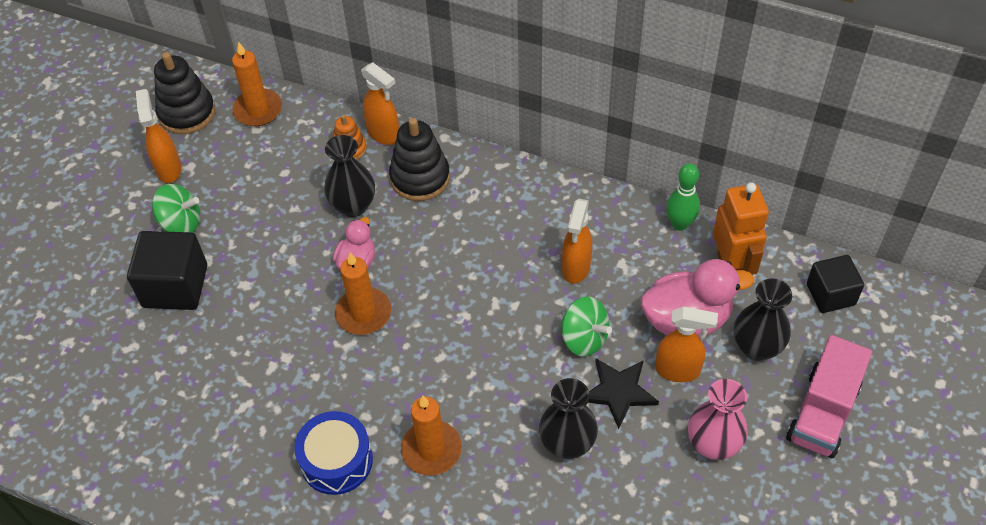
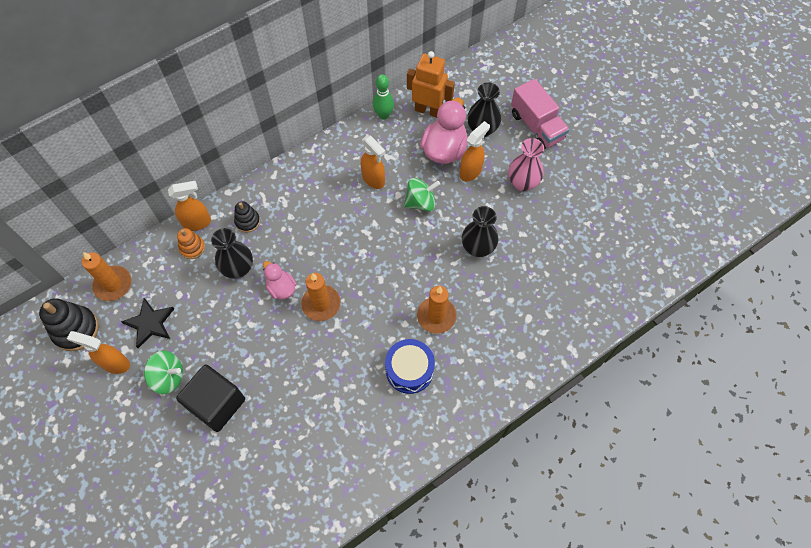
camera: 60 degrees left, 10 degrees up
(181, 223) = (168, 377): green spinning top -> green spinning top turned 60 degrees clockwise
(420, 178) = (247, 221): black stacking toy -> black stacking toy, size x0.58
(618, 392) = (464, 206): black star -> black star (150, 323)
(830, 294) = (475, 79): black cube -> none

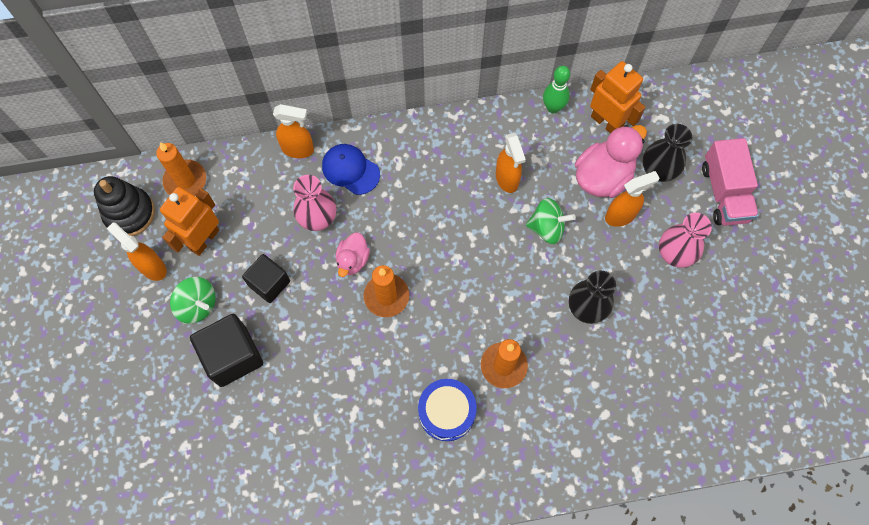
camera: 25 degrees right, 5 degrees up
(150, 323) = (204, 239): black star -> orange robot
(192, 248) = (281, 175): orange stacking toy -> none
(221, 334) = (269, 283): none -> black cube
(238, 268) = (318, 219): black vase -> pink vase
(247, 221) = (350, 170): black stacking toy -> blue cap
(281, 288) = (353, 260): pink duck -> pink duck turned 150 degrees counterclockwise

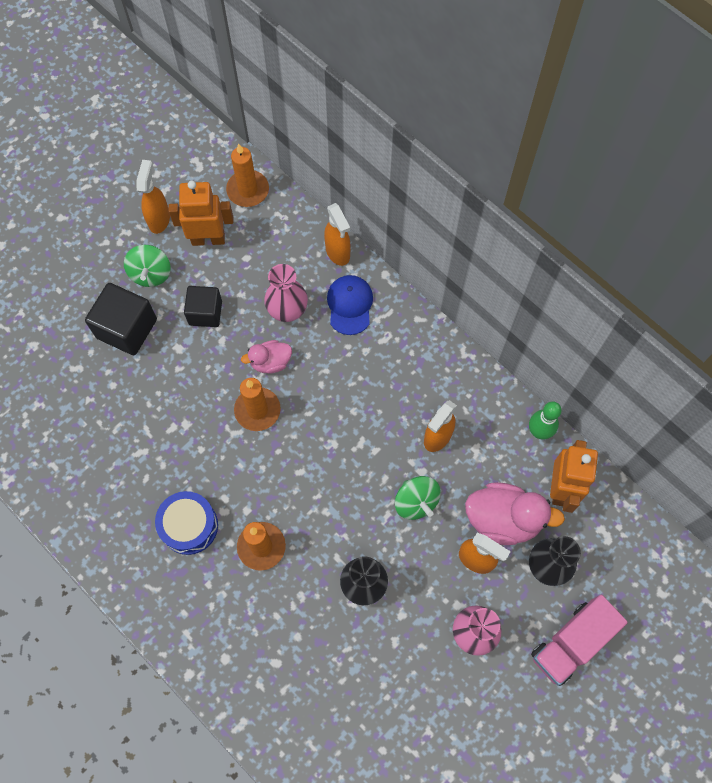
camera: 55 degrees right, 0 degrees up
(129, 213) = (191, 171): black stacking toy -> none

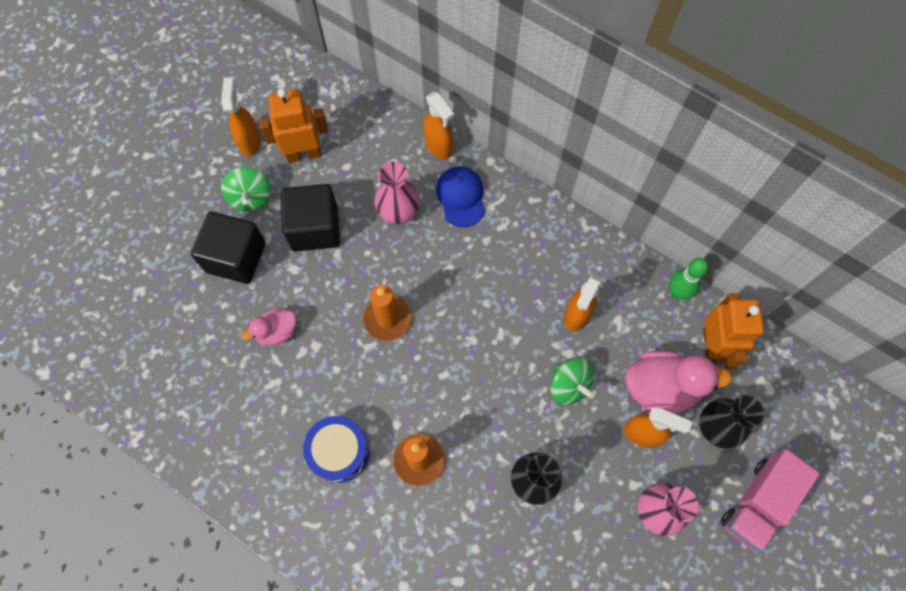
camera: 10 degrees left, 0 degrees up
(205, 313) = (315, 228): black cube -> black cube, size x1.51
(248, 190) = (335, 99): orange candle -> none
(270, 362) = (391, 267): pink duck -> pink duck (277, 332)

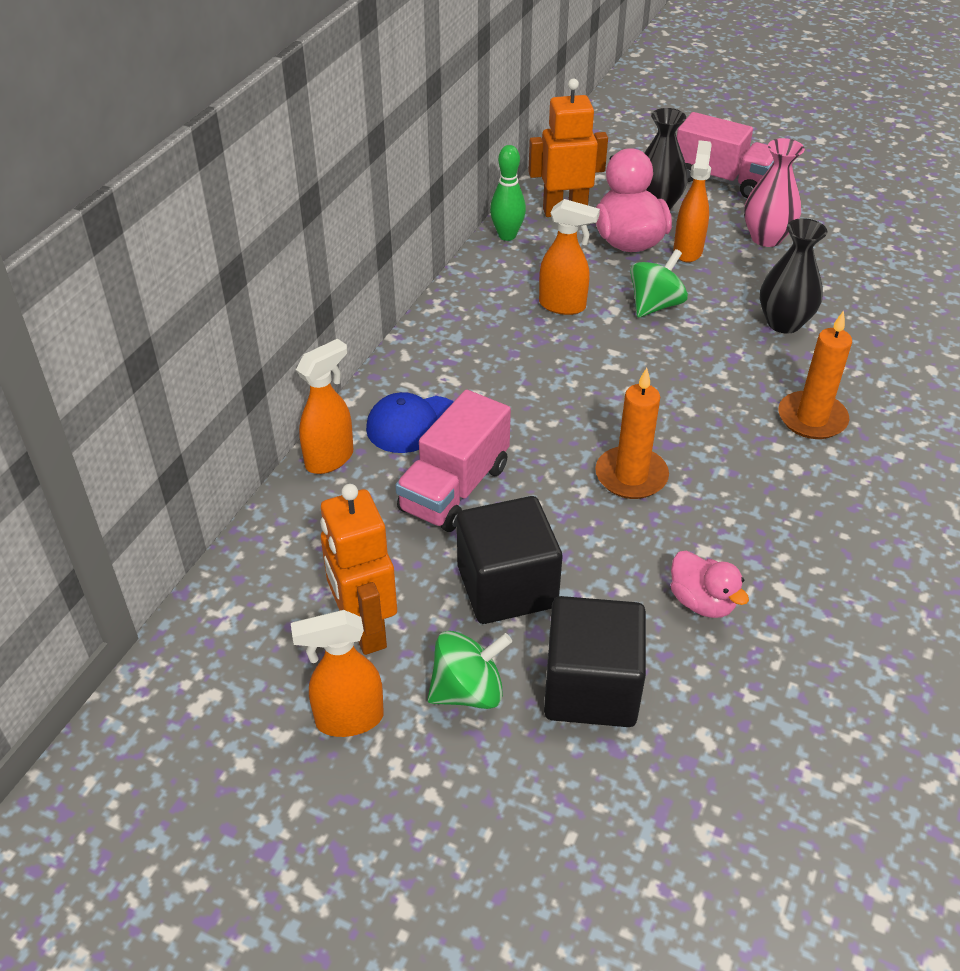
camera: 100 degrees left, 25 degrees down
(339, 452) = (844, 497): blue drum -> none
(398, 212) = (454, 488): pink vase -> pink truck

